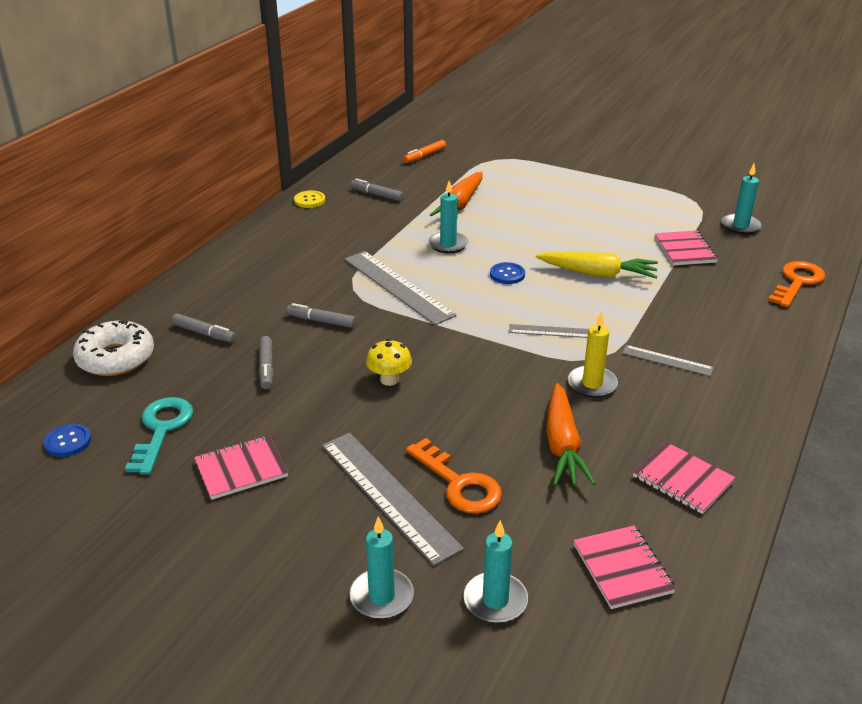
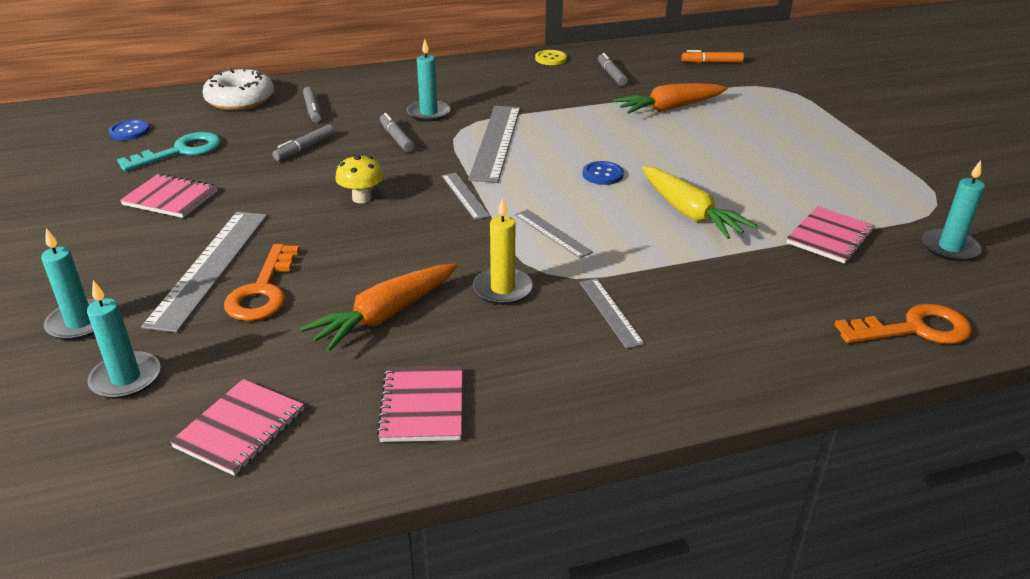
camera: 45 degrees right, 0 degrees up
(448, 244) = (597, 131): turquoise candle -> turquoise candle (428, 113)
(453, 337) = (465, 195): none -> grey ruler

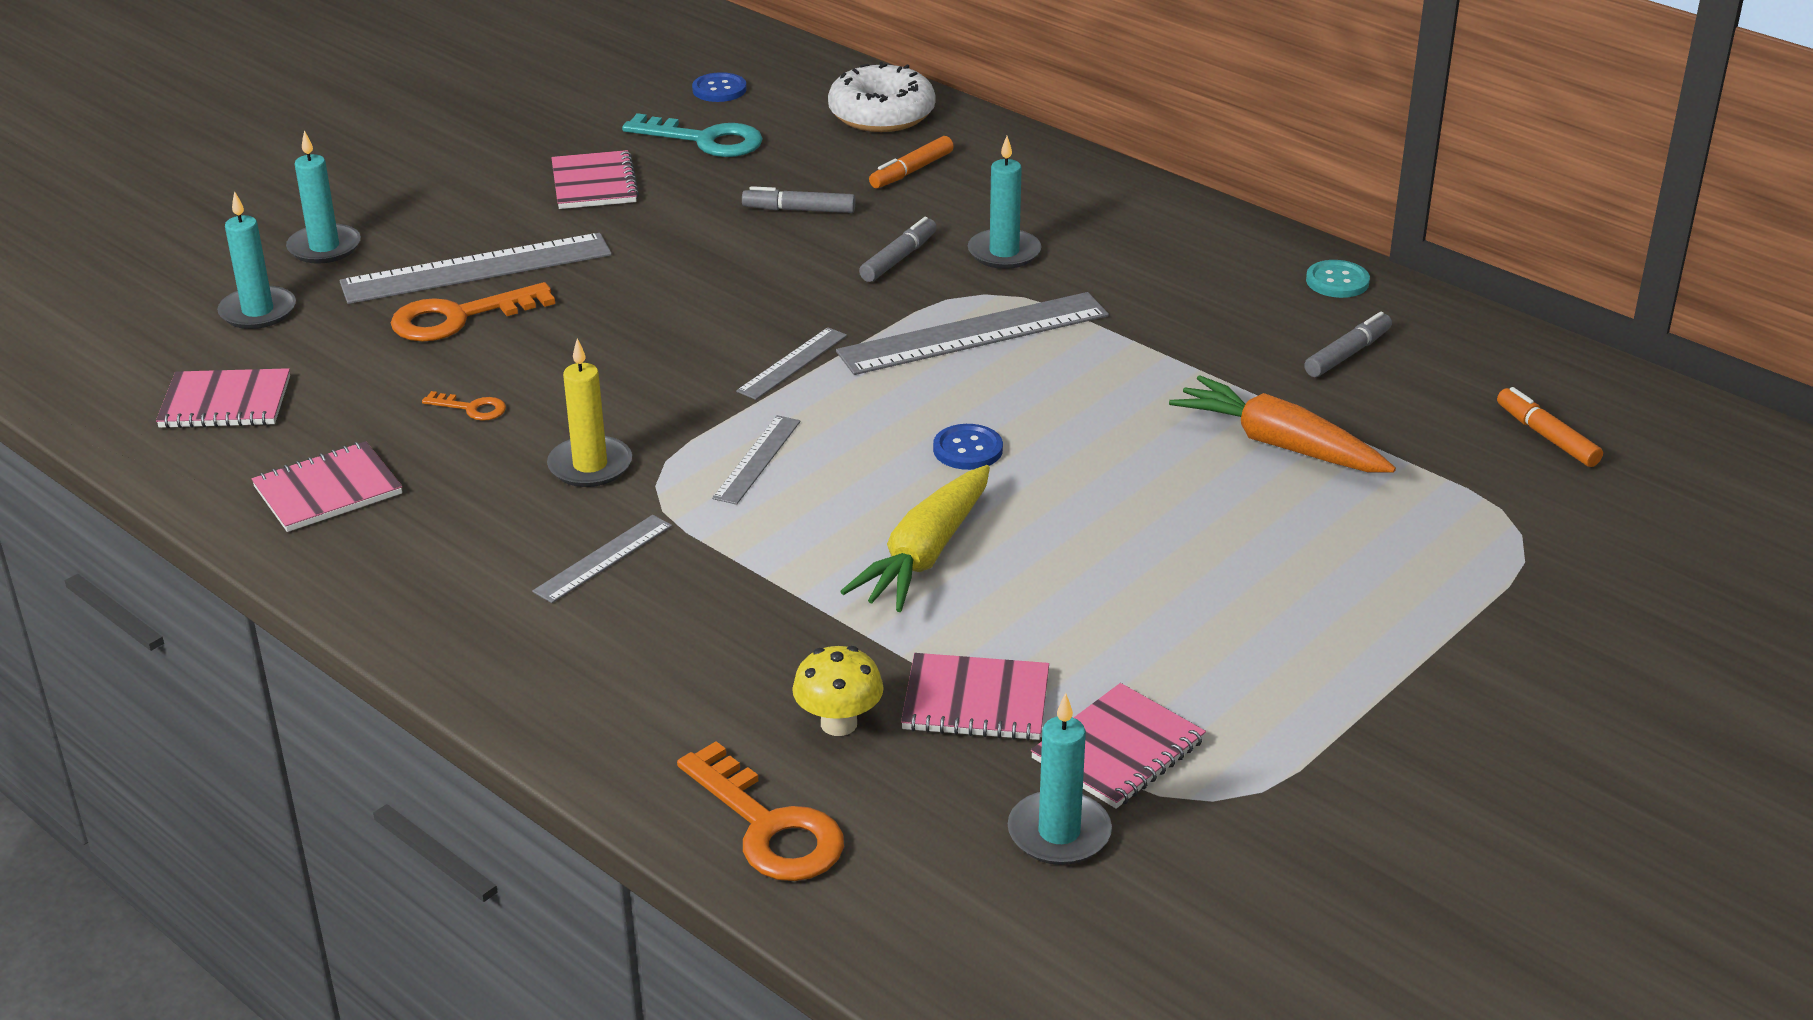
camera: 60 degrees right, 0 degrees up
(313, 110) = (911, 171): grey marker -> orange marker
(361, 198) = (713, 296): yellow mushroom -> yellow mushroom (839, 723)
(385, 315) = (472, 408): orange carrot -> orange key
(551, 59) = (1337, 281): yellow button -> turquoise button
(889, 214) = (1118, 750): none -> pink notebook

